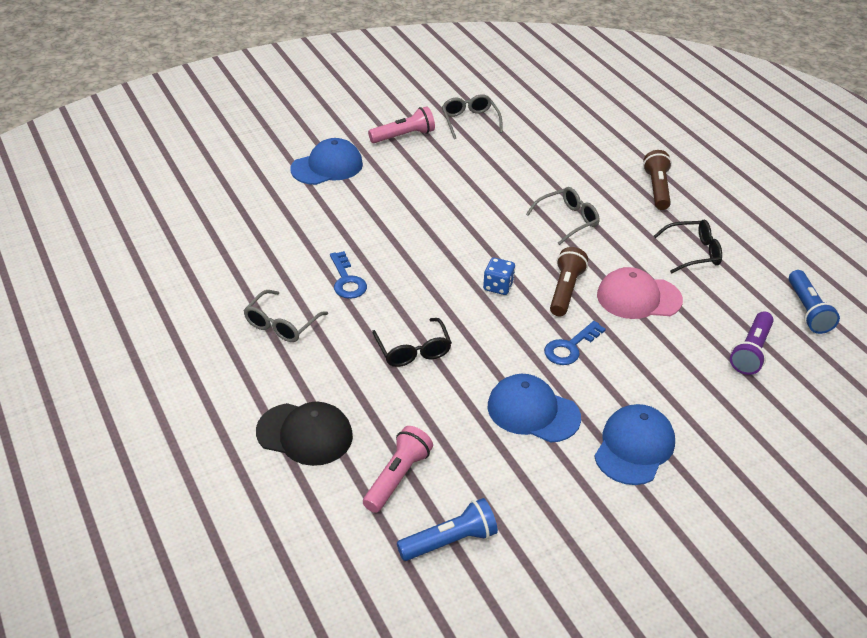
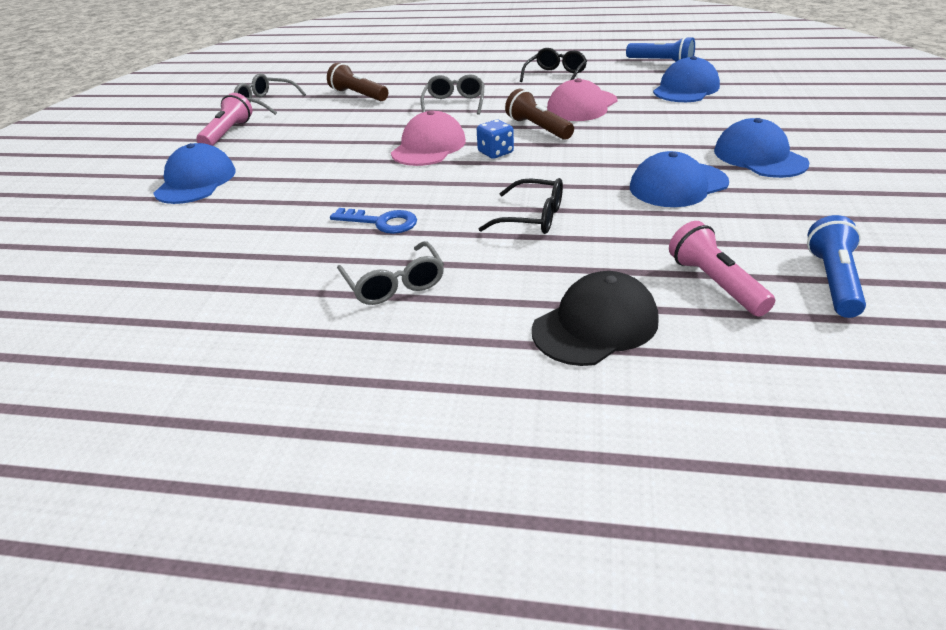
camera: 50 degrees left, 5 degrees down
(475, 246) = (428, 147): none -> pink cap
(570, 347) = (611, 146): blue key -> none
(657, 189) = (468, 66): brown flashlight -> brown flashlight (358, 95)
(751, 351) = (686, 89): purple flashlight -> blue cap

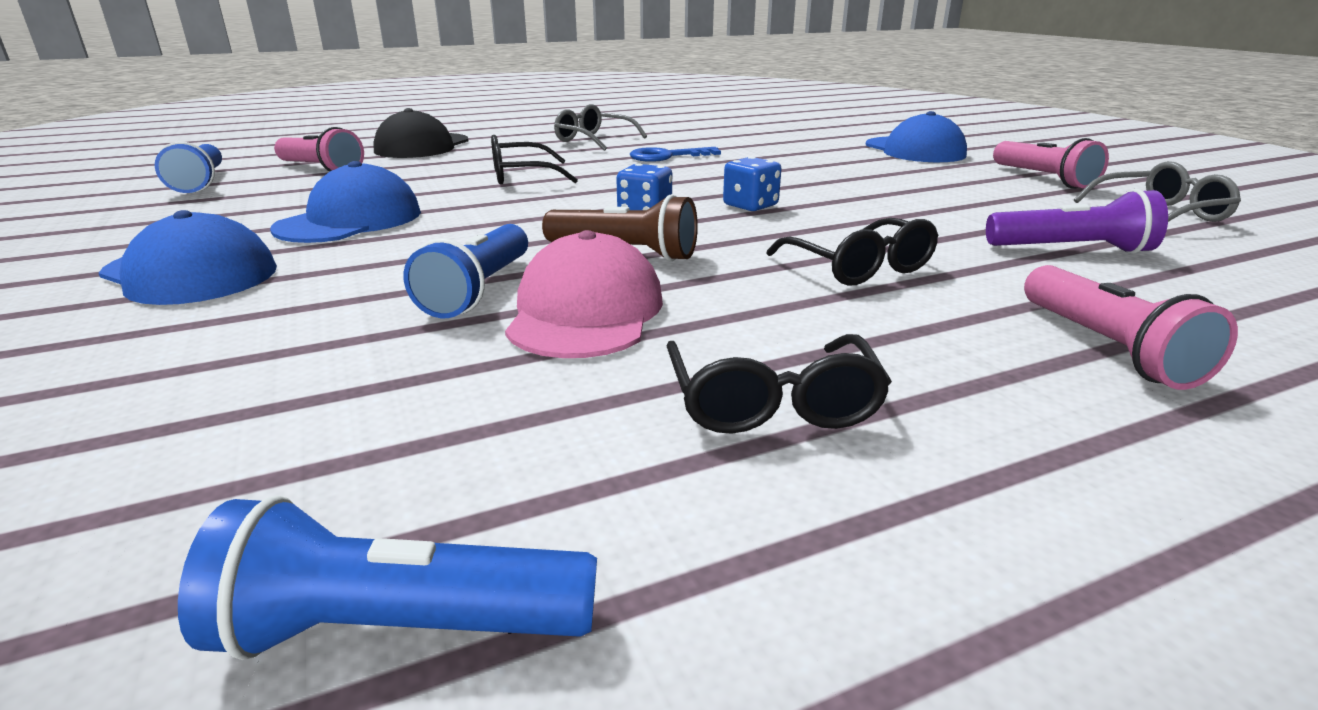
camera: 145 degrees right, 10 degrees down
(358, 95) = (1071, 250): brown flashlight -> purple flashlight
(428, 147) = (750, 206): pink cap -> blue dice
(443, 71) = (1107, 348): none -> pink flashlight
(454, 103) = (859, 267): grey glasses -> black glasses
(618, 122) = (478, 290): none -> blue flashlight
(686, 89) = (298, 436): blue cap -> none

